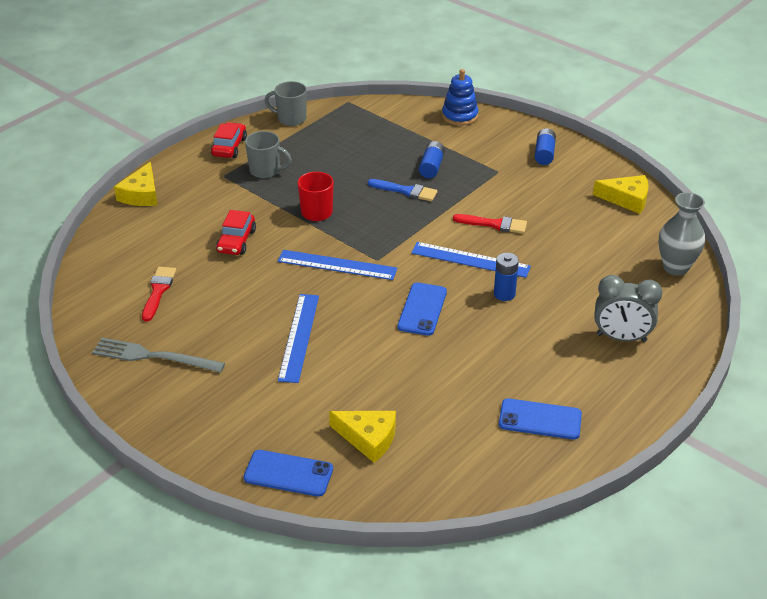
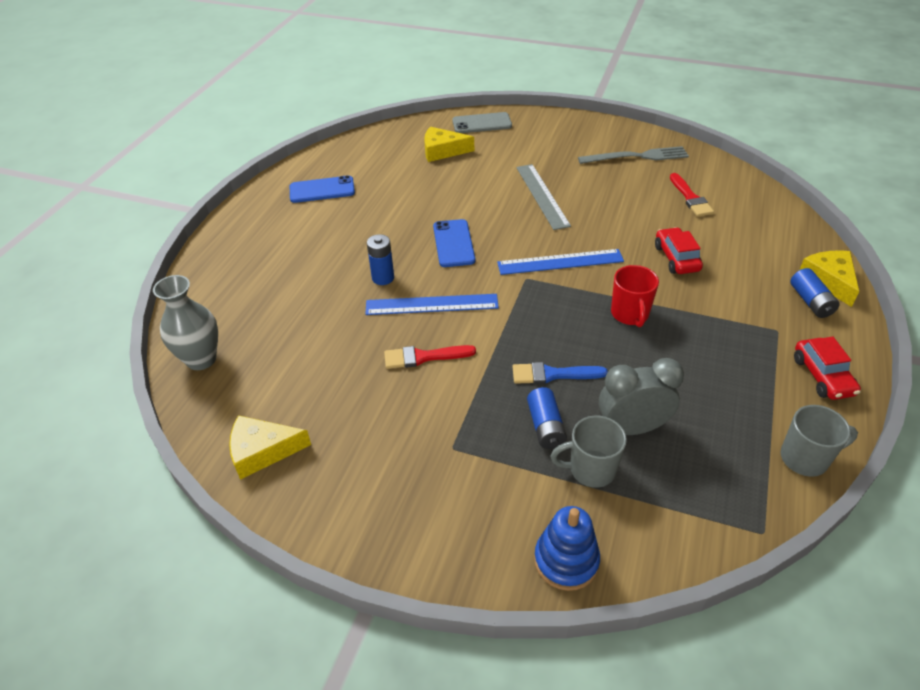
camera: 160 degrees right, 5 degrees up
(266, 171) = (740, 353): grey mug -> grey mug (590, 469)
(288, 473) = (482, 123): blue phone -> grey phone
(299, 337) = (542, 196): blue ruler -> grey ruler
(544, 154) = (397, 509): blue battery -> blue battery (810, 302)
(621, 338) = (261, 266): grey clock -> grey clock (632, 428)

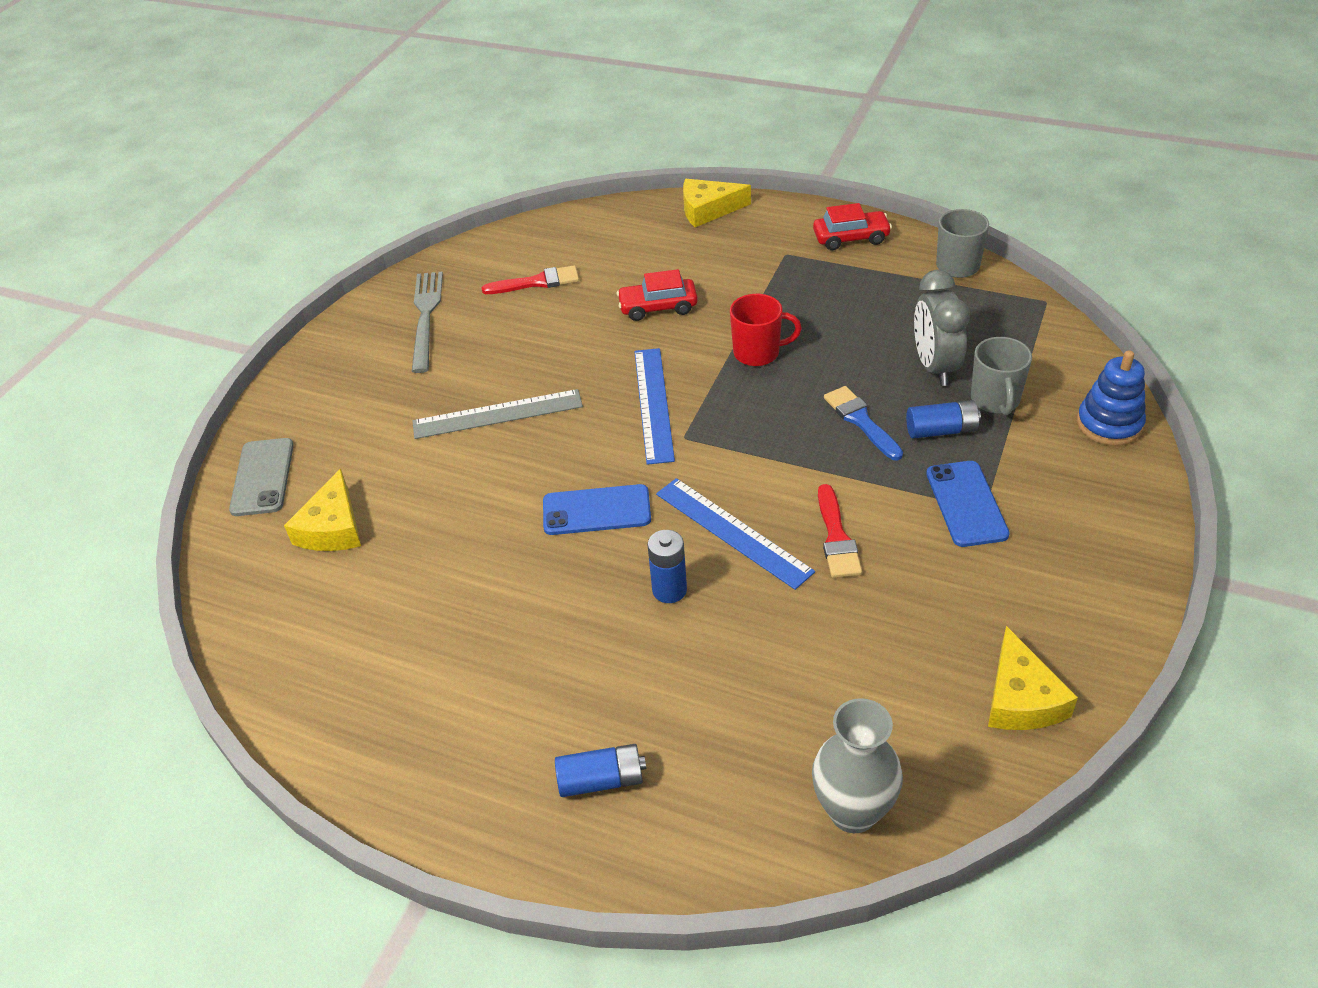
camera: 85 degrees left, 0 degrees up
(322, 190) = (406, 695): blue phone -> blue phone (966, 504)
(432, 304) = (732, 532): blue ruler -> blue ruler turned 45 degrees counterclockwise
(553, 374) = (861, 421): blue brush -> blue brush turned 150 degrees clockwise
(810, 302) = (741, 227): blue battery -> blue battery (601, 780)

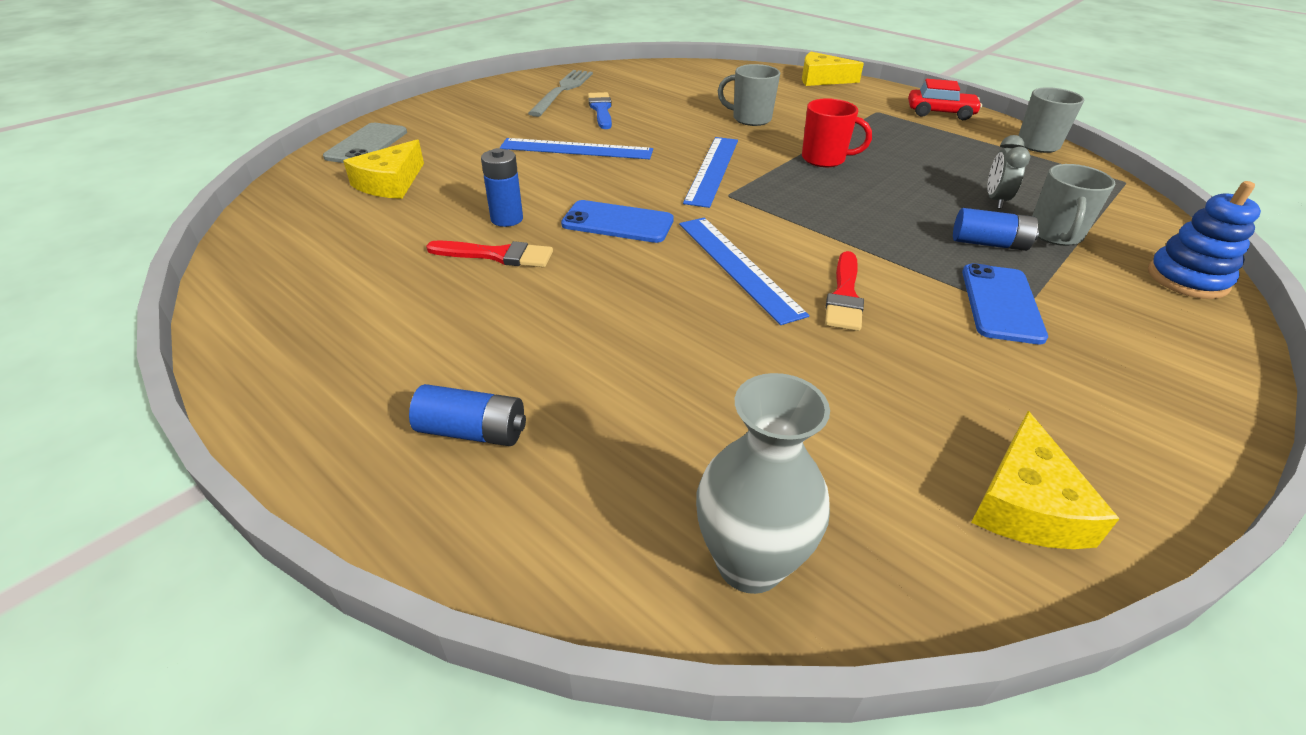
camera: 15 degrees right, 5 degrees down
(497, 414) = (576, 149): grey ruler -> blue ruler
(537, 282) = (660, 90): red brush -> red brush (497, 255)
(658, 307) = (750, 119): red car -> grey mug
(669, 590) = (649, 293): blue battery -> blue battery (507, 219)
(861, 421) = (905, 220): blue brush -> blue brush (601, 110)
(935, 367) = (995, 200): grey clock -> grey clock, size x0.61

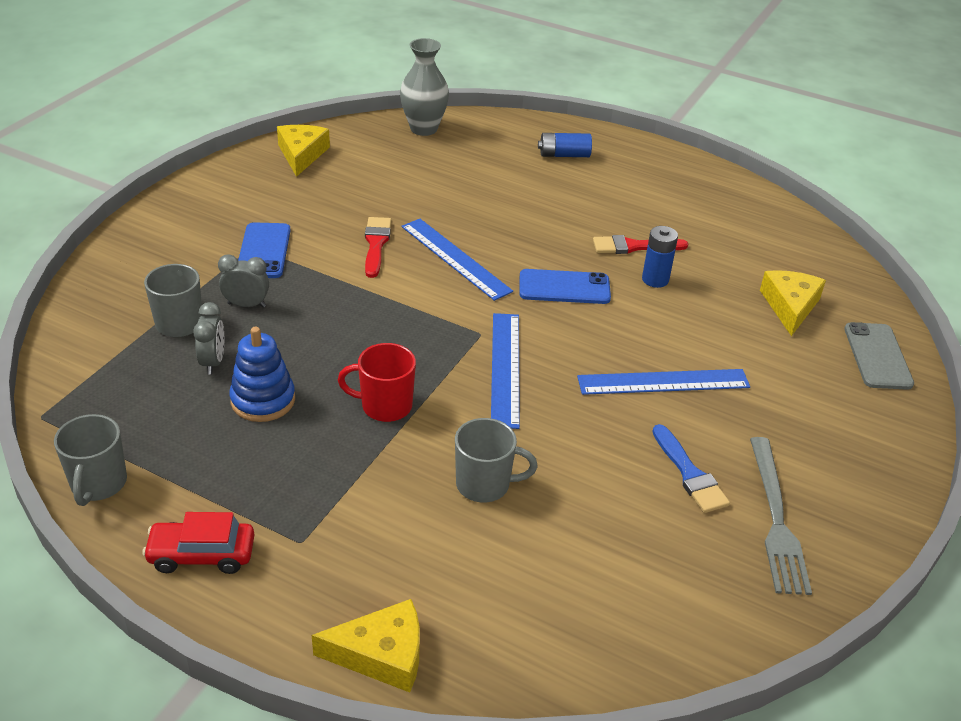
camera: 165 degrees right, 0 degrees up
(989, 244) = (246, 305): blue battery -> grey clock
(1187, 279) = (99, 289): blue stacking toy -> blue stacking toy (263, 400)

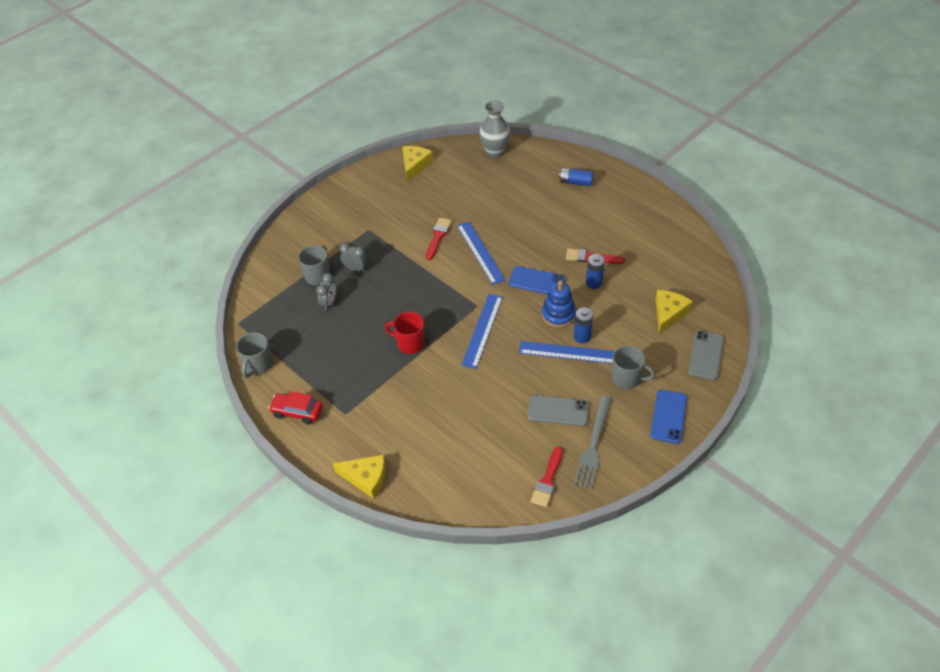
camera: 20 degrees right, 10 degrees up
(263, 400) = (348, 330): blue stacking toy -> blue stacking toy (558, 315)
(264, 251) = (374, 233): blue phone -> blue phone (668, 416)
(485, 484) = (446, 398): grey mug -> grey mug (627, 379)
(674, 356) = (582, 336): none -> blue battery
(690, 474) = (558, 411): blue brush -> grey phone
(727, 594) = (547, 480): none -> red brush

